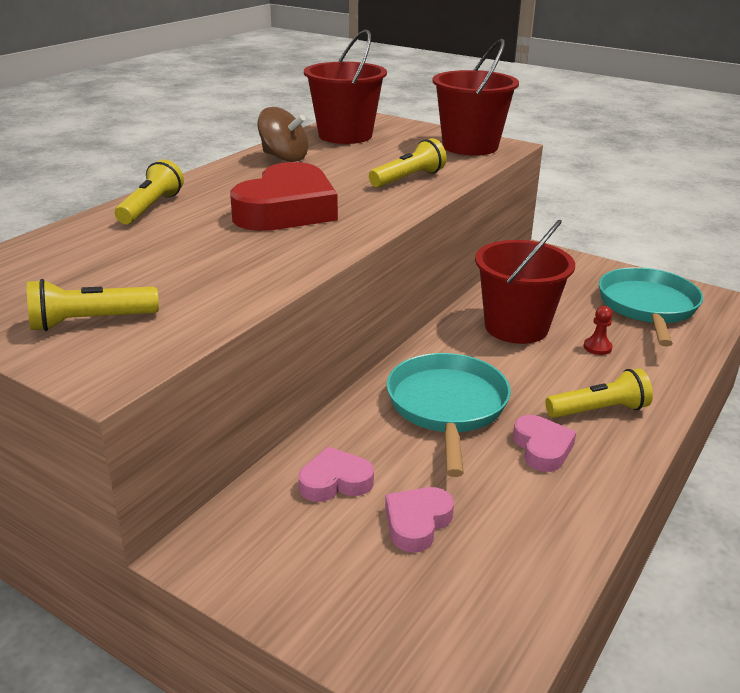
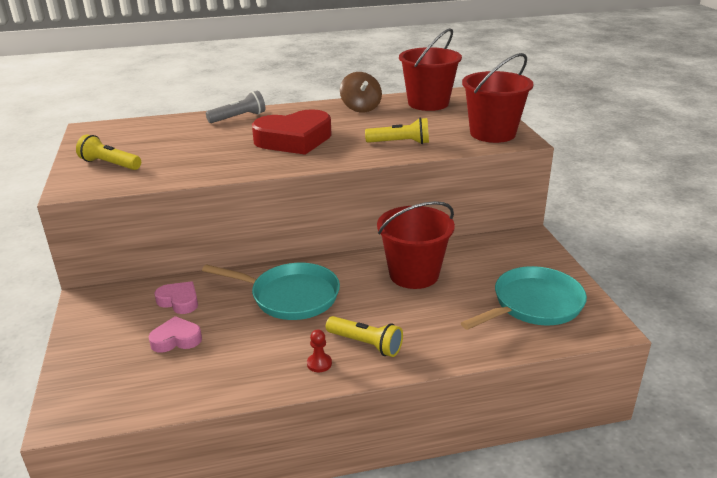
camera: 45 degrees right, 0 degrees up
(151, 208) = (238, 117): yellow flashlight -> grey flashlight
(447, 407) = (290, 296): turquoise pan -> turquoise pan turned 60 degrees clockwise
(542, 448) = (295, 343): pink heart -> none
(597, 347) = (441, 311): red pawn -> red pawn (319, 363)

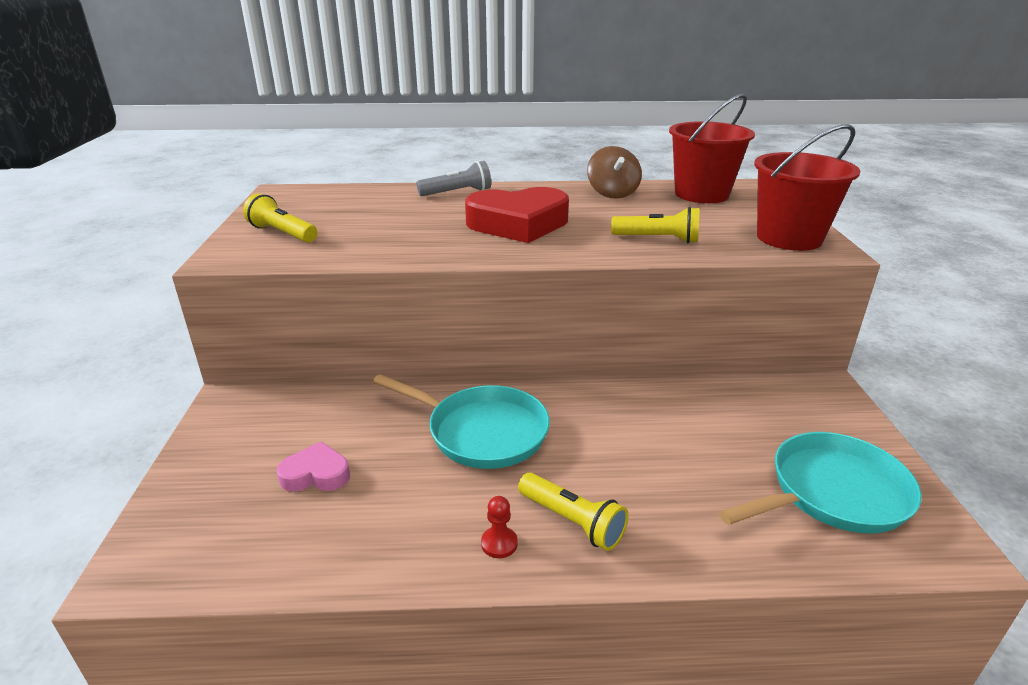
camera: 10 degrees right, 0 degrees up
(179, 301) = (337, 419): pink heart -> none
(414, 274) = (656, 421): red bucket -> none

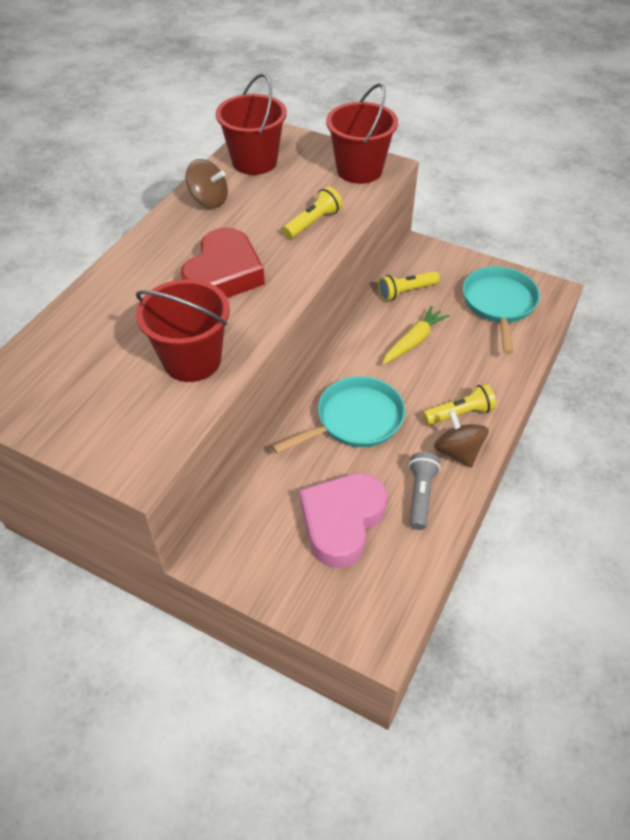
camera: 60 degrees left, 20 degrees up
(282, 233) = (111, 419): yellow flashlight -> yellow flashlight (406, 292)
(316, 474) = (342, 522): pink heart -> pink heart, size x1.96
(384, 242) = (192, 360): none -> red bucket
(457, 193) = (118, 280): grey flashlight -> grey flashlight (420, 495)
(499, 543) = (458, 452): red pawn -> brown spinning top
(658, 435) = (413, 341): none -> yellow carrot

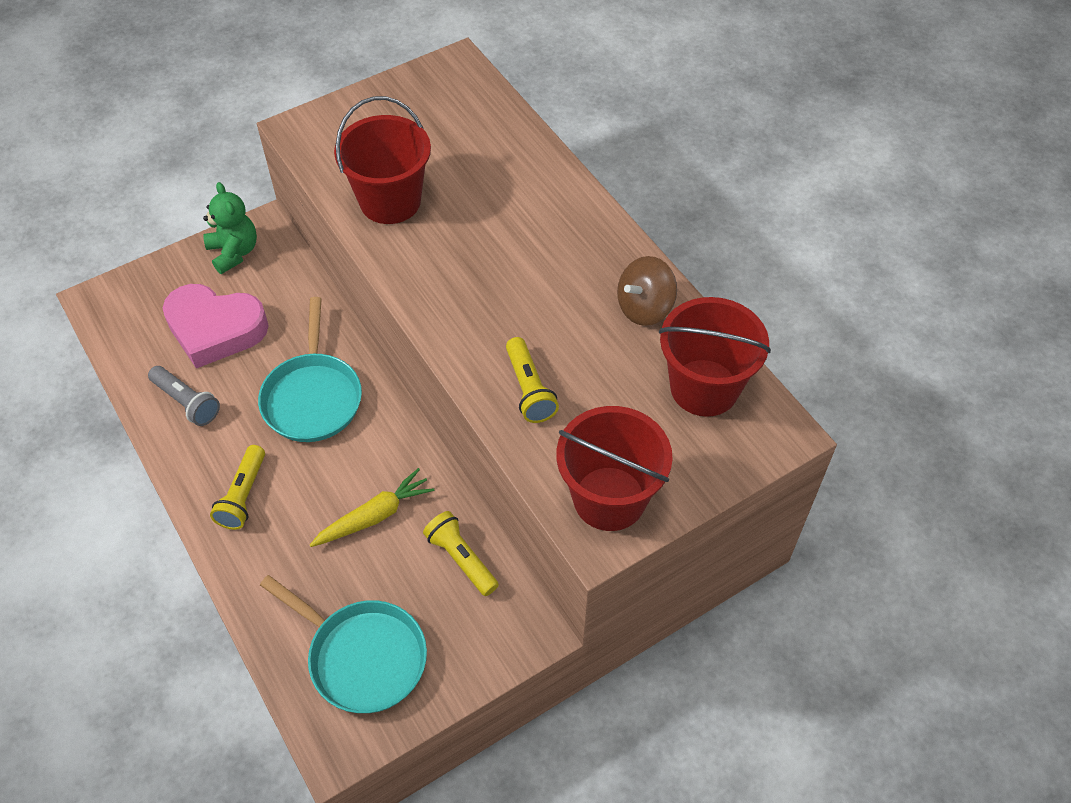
camera: 120 degrees right, 5 degrees up
(223, 274) = (496, 269): red heart -> none
(251, 563) = (234, 252): none -> green teddy bear
(342, 522) = (215, 329): pink heart -> pink heart turned 135 degrees clockwise
(406, 292) = (461, 559): yellow flashlight -> yellow flashlight turned 45 degrees counterclockwise
(413, 341) = (375, 516): yellow carrot -> yellow carrot turned 105 degrees counterclockwise
(458, 452) = (203, 463): brown spinning top -> none

